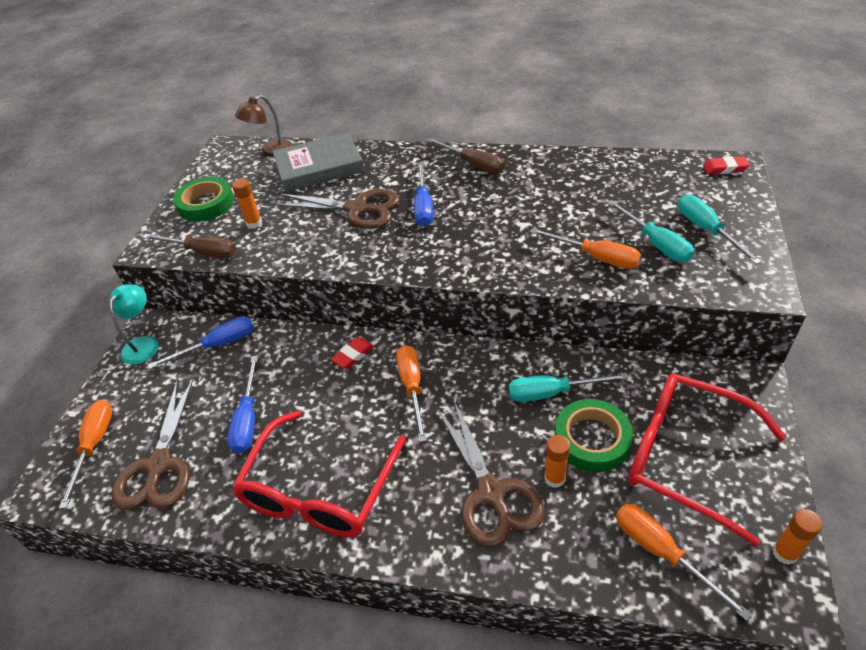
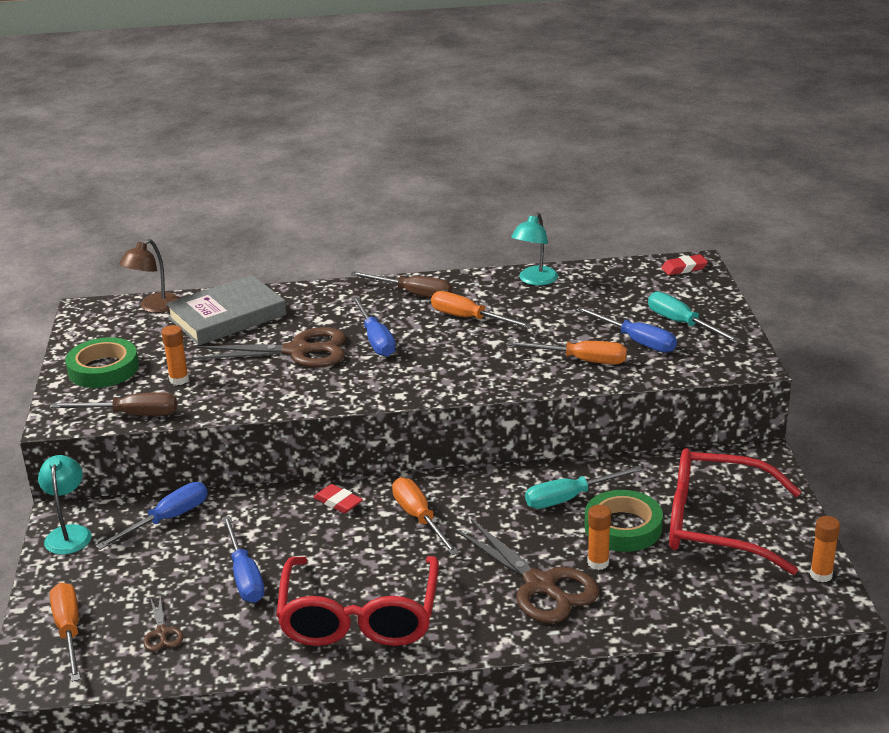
camera: 20 degrees left, 15 degrees down
(159, 466) = (162, 633): brown scissors -> brown scissors, size x0.46
(353, 355) = (338, 502): red eraser -> red eraser turned 75 degrees counterclockwise
(582, 164) = (534, 280): none -> turquoise lamp
(655, 243) = (636, 341): turquoise screwdriver -> blue screwdriver
(662, 553) = (716, 596): orange screwdriver -> orange screwdriver (469, 318)

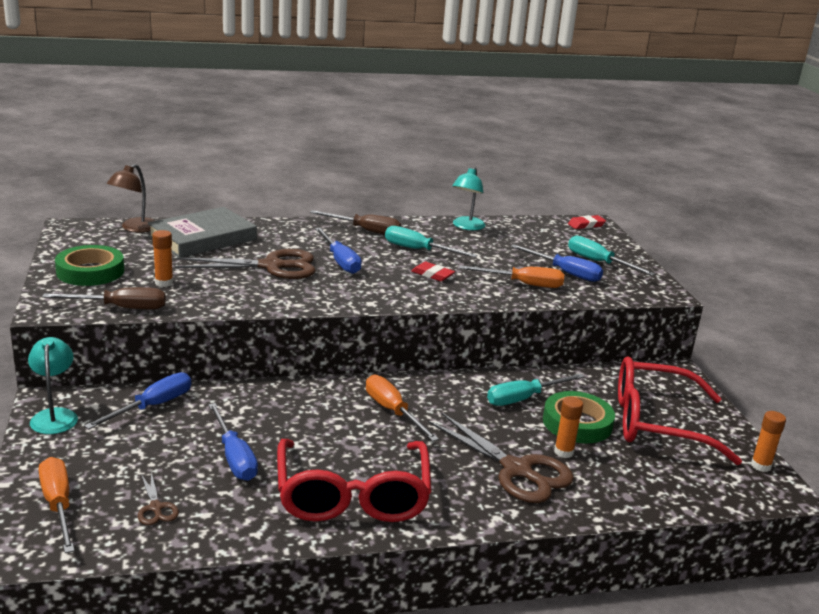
camera: 10 degrees left, 5 degrees down
(338, 502) = (314, 396): red eraser -> red eraser (432, 275)
(469, 318) = (418, 250): orange screwdriver -> turquoise screwdriver

